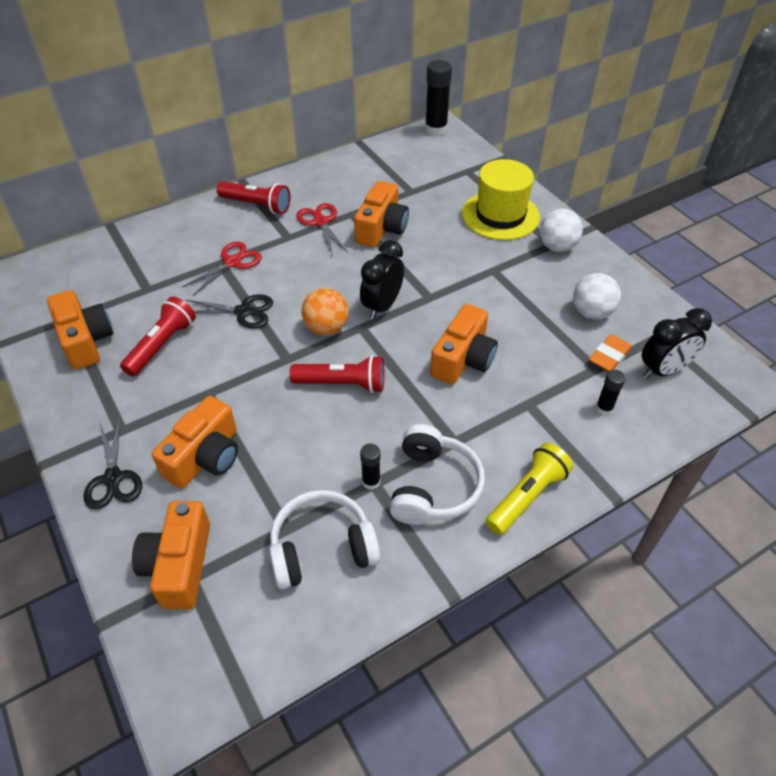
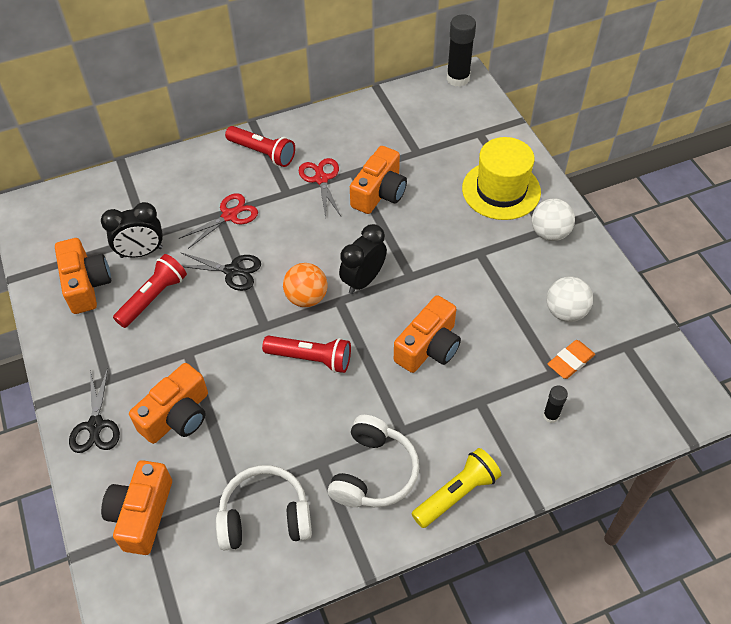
camera: 10 degrees right, 5 degrees up
(371, 481) = (319, 460): black glue stick -> none
(663, 370) = (619, 383): black clock -> black clock (141, 252)

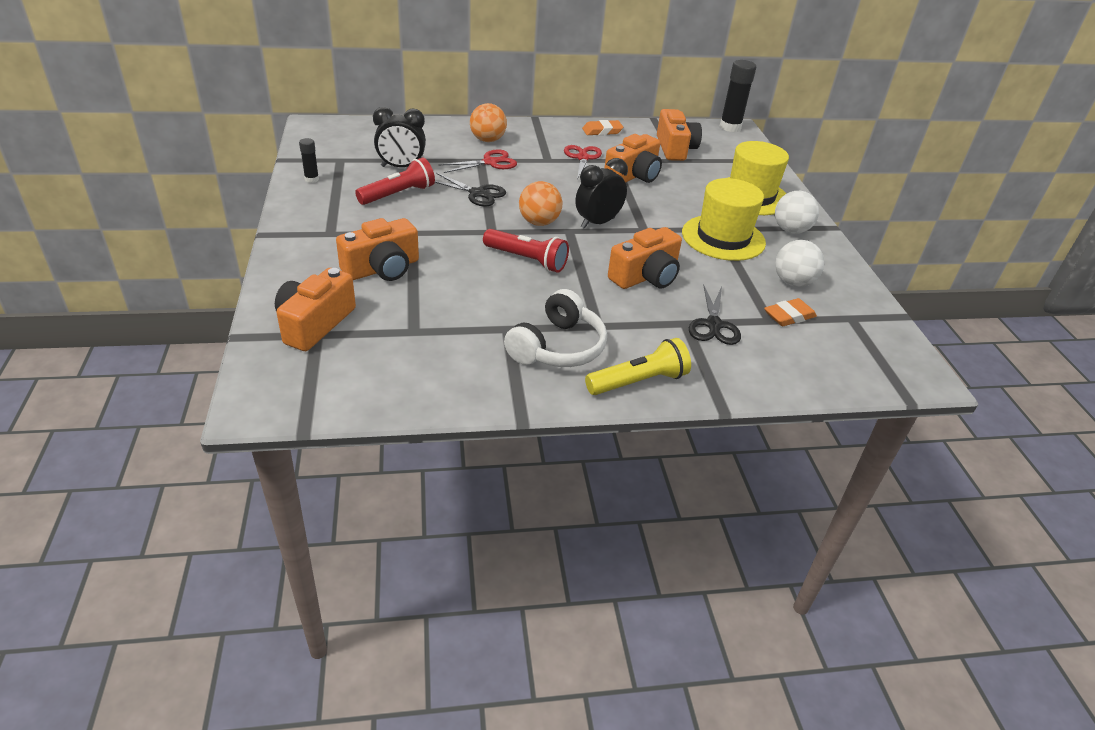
camera: 10 degrees right, 15 degrees down
(86, 285) = (343, 175): orange camera -> orange camera (675, 148)
(96, 425) = (303, 258): black scissors -> black scissors (713, 325)
(215, 178) = (487, 140): none -> orange ball
(262, 153) = (536, 134): red flashlight -> none
(265, 516) = (434, 353): white headphones -> none
(329, 126) = (602, 131): none -> orange eraser
(488, 265) = (723, 238): none -> yellow hat
(551, 415) = (757, 348): black glue stick -> black glue stick (311, 179)

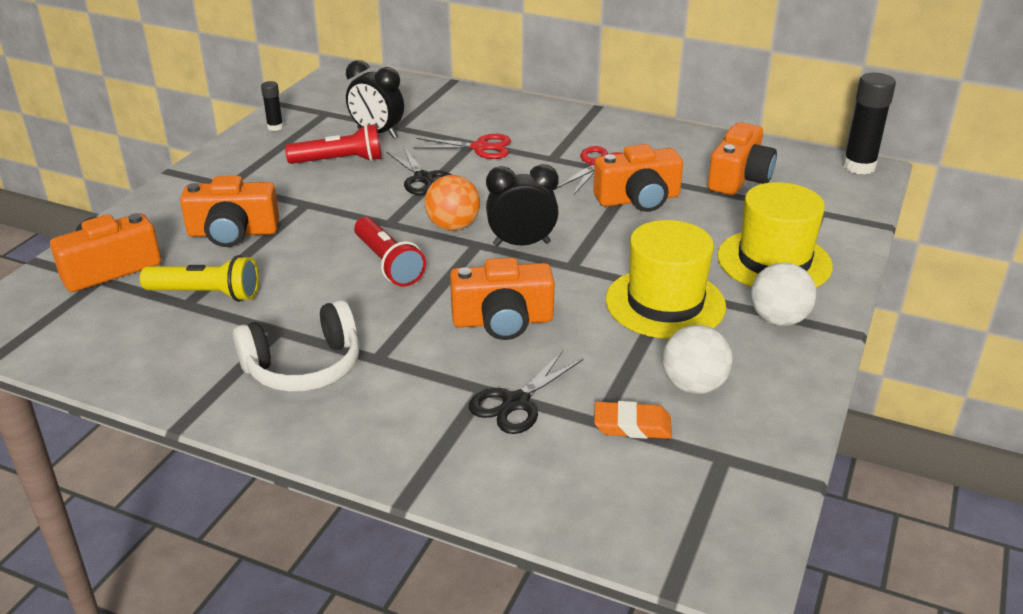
camera: 35 degrees right, 5 degrees down
(487, 140) = (508, 122): orange ball -> none
(602, 131) = (664, 138): orange eraser -> none
(638, 381) = (344, 435): yellow flashlight -> yellow flashlight (206, 294)

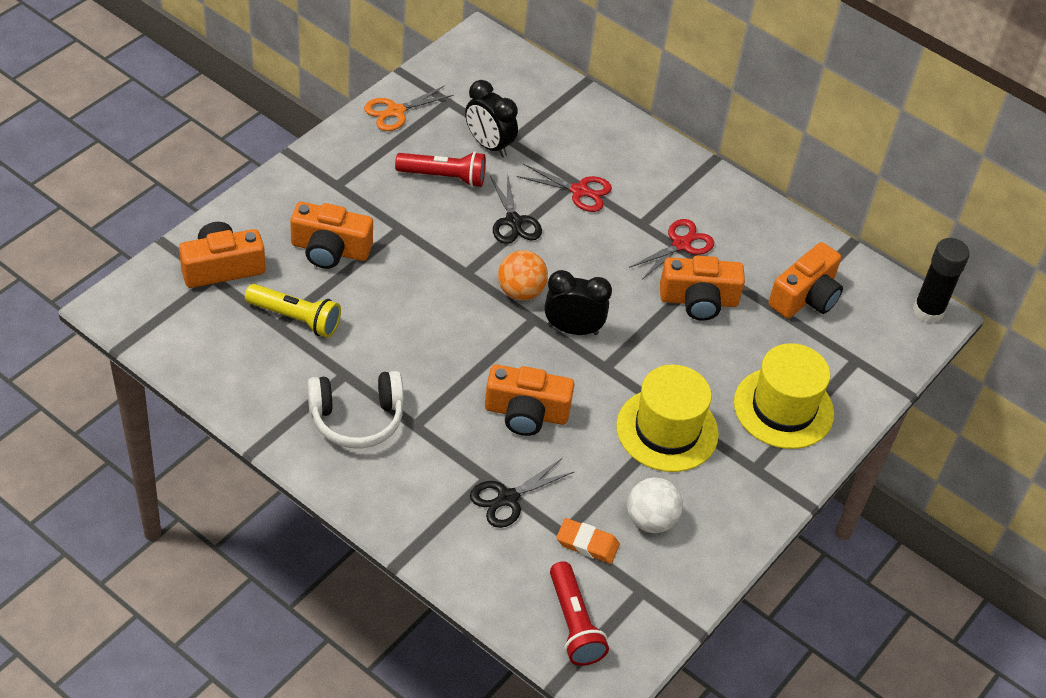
camera: 10 degrees right, 15 degrees up
(275, 127) = (395, 111): black glue stick -> orange scissors
(388, 264) = (452, 323): red flashlight -> red flashlight (574, 624)
(778, 320) = (752, 473): white ball -> none

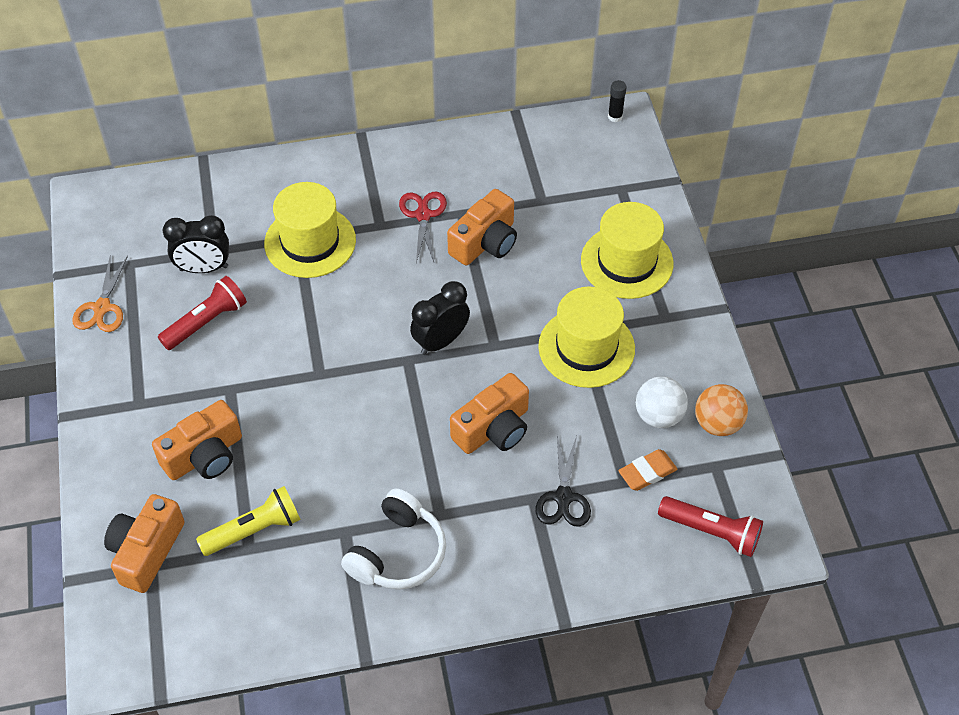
camera: 45 degrees left, 5 degrees up
(513, 221) = (298, 306): black scissors -> none
(520, 291) = (373, 350): orange ball -> orange ball (717, 423)
(579, 191) = (310, 242): red scissors -> yellow hat
(805, 297) = (540, 176): orange camera -> none
(928, 311) = (615, 117): black glue stick -> black glue stick, size x0.53

